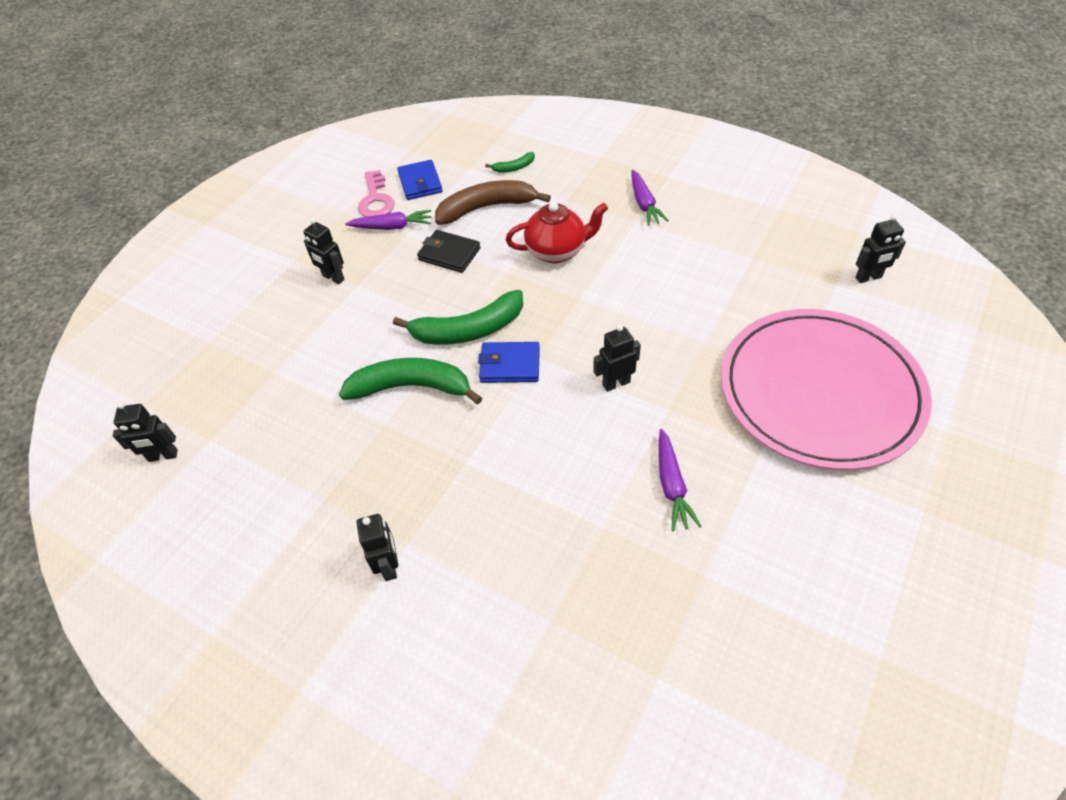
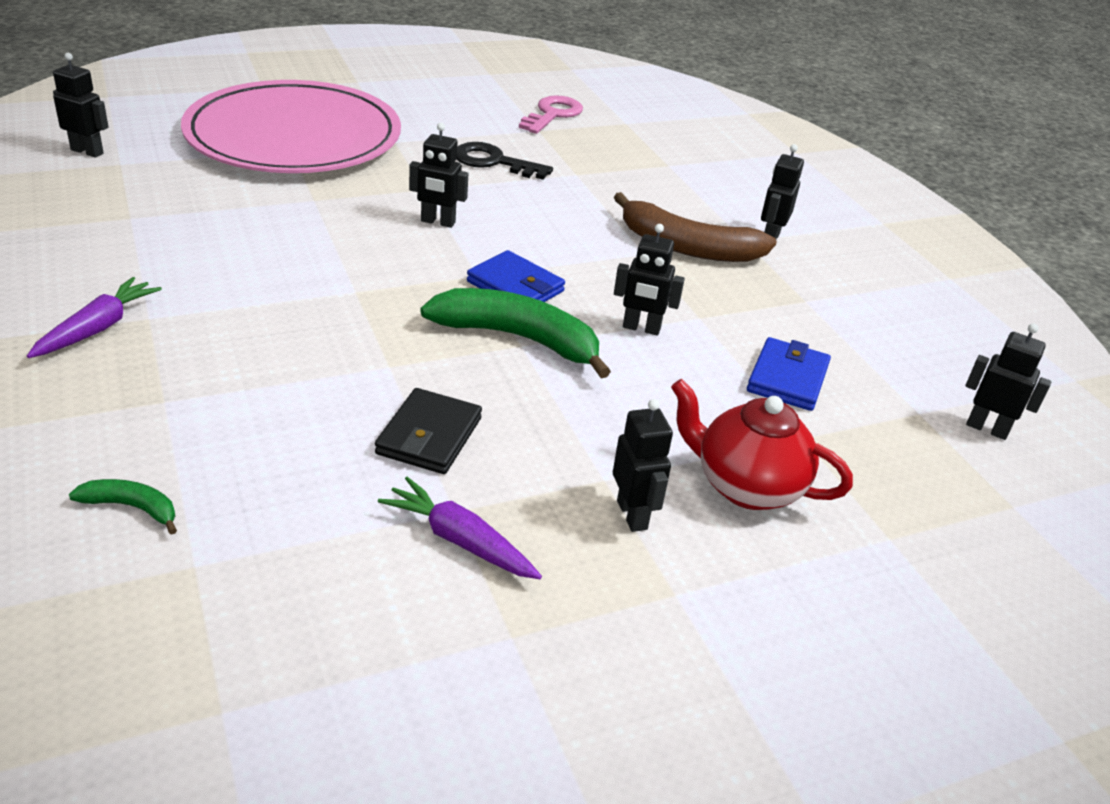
camera: 150 degrees left, 15 degrees down
(376, 200) = (427, 621): pink key -> pink key (552, 114)
(411, 387) = (641, 328): green banana -> black robot
(420, 183) = (311, 600): blue wallet -> blue wallet (787, 379)
(449, 254) = (429, 436): black wallet -> black wallet turned 45 degrees clockwise
(486, 208) = (283, 468): brown banana -> brown banana (688, 247)
(557, 251) = (296, 348): red teapot -> red teapot (746, 486)
(672, 485) = (494, 162): purple carrot -> black key

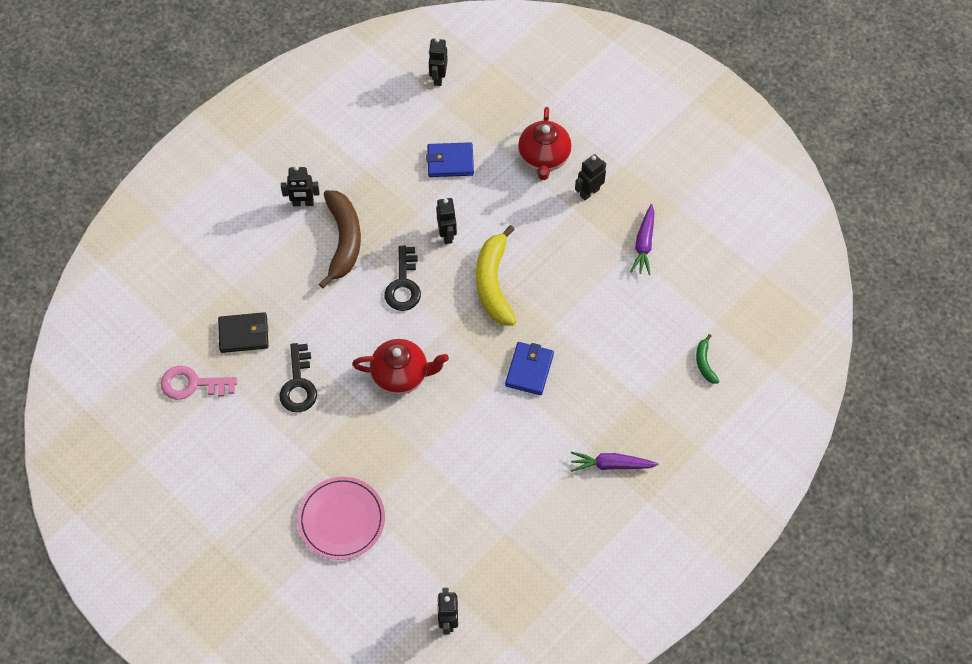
camera: 110 degrees left, 25 degrees up
(294, 136) = (341, 519): pink plate -> pink plate, size x0.53
(429, 436) = (591, 284): black wallet -> black wallet (244, 334)
(438, 222) = (401, 375): black robot -> red teapot
(515, 286) = (446, 305): blue wallet -> blue wallet (529, 370)
(518, 338) = (493, 283): green banana -> yellow banana
(579, 267) = (403, 285): none -> black key

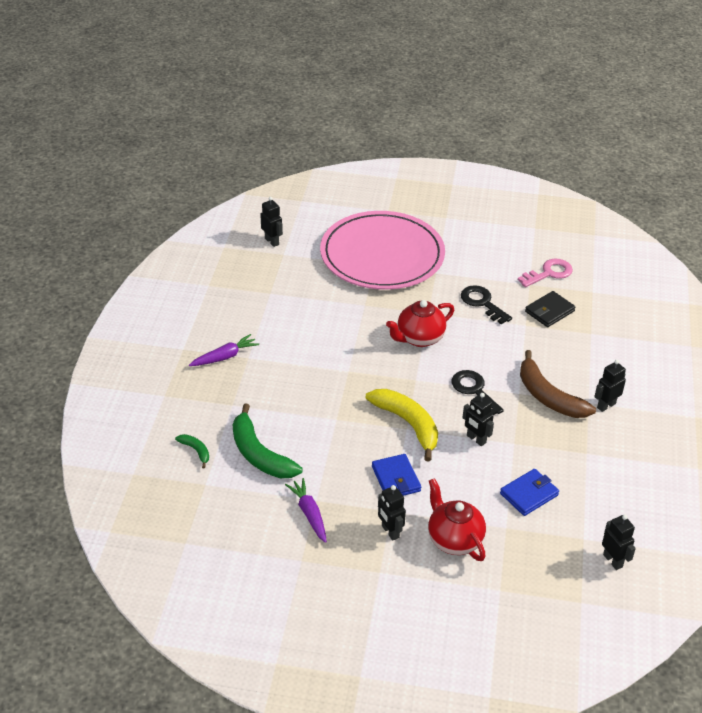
camera: 145 degrees right, 20 degrees down
(341, 519) = (382, 255): pink plate -> pink plate, size x1.89
(529, 370) = (331, 383): blue wallet -> blue wallet (396, 479)
(589, 192) = (390, 532): black robot -> black robot turned 135 degrees clockwise
(649, 326) = (259, 454): none -> green banana

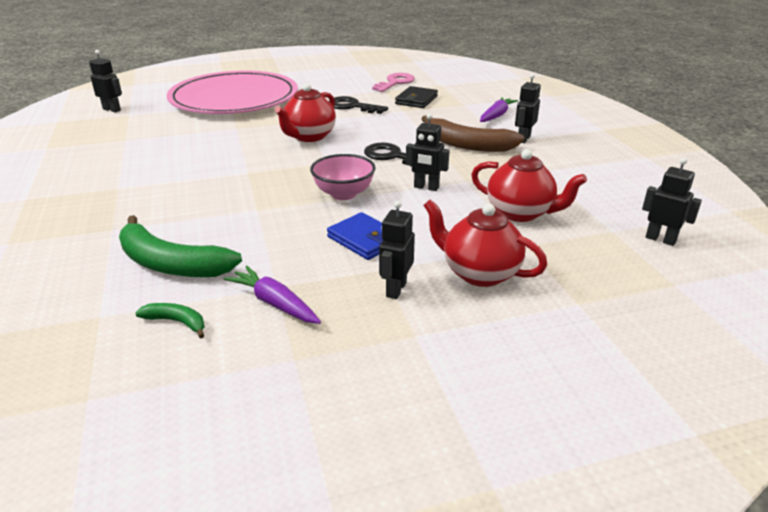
camera: 25 degrees left, 10 degrees down
(196, 451) = (72, 284): green banana -> green banana (177, 322)
(225, 357) = (86, 193): purple carrot -> purple carrot (496, 115)
(390, 532) = (396, 289): black robot -> black robot turned 75 degrees clockwise
(408, 424) = (343, 194): yellow banana -> pink bowl
(529, 494) = (520, 213): blue wallet -> red teapot

